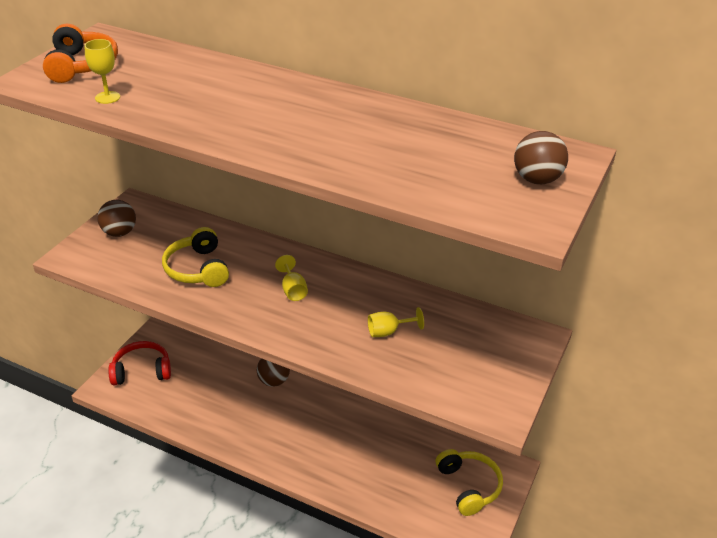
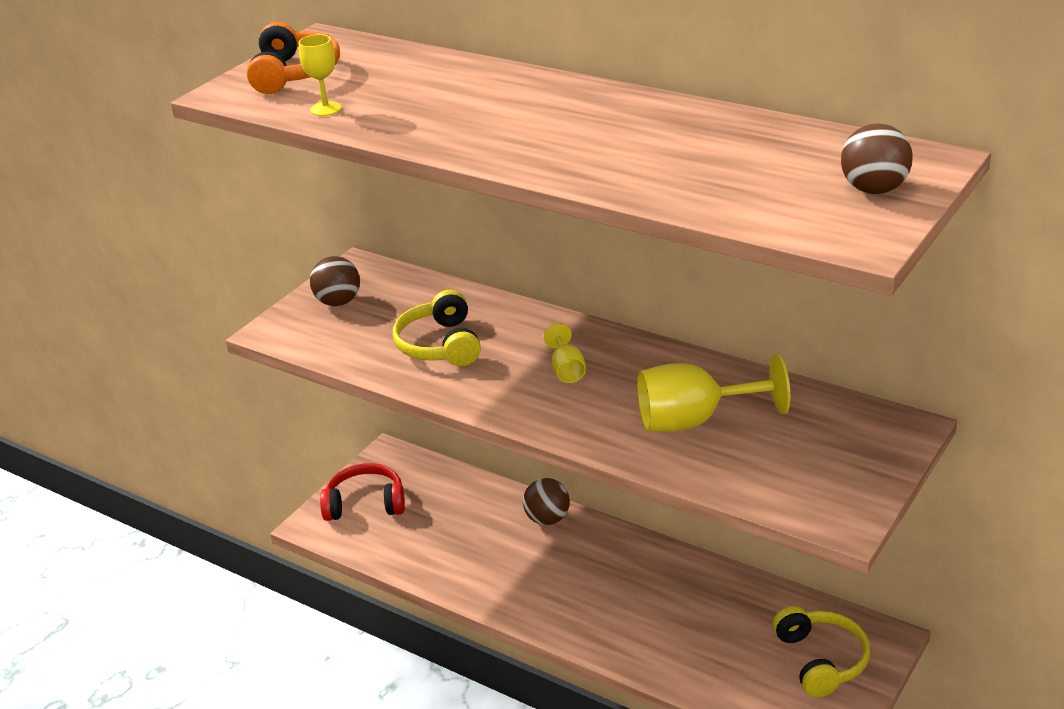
camera: 10 degrees right, 5 degrees down
(388, 331) = (695, 420): yellow goblet -> yellow goblet, size x1.95

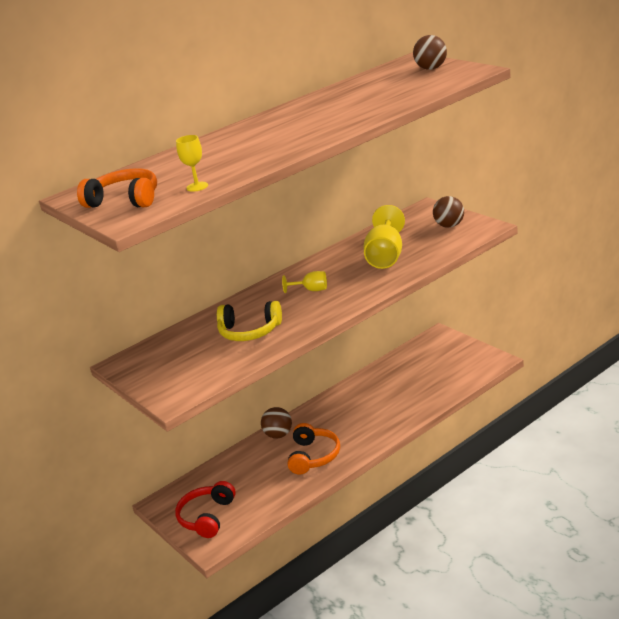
camera: 70 degrees left, 5 degrees down
(338, 302) = (161, 371): brown ball -> brown ball (449, 226)
(505, 569) = (313, 456): none -> orange headphones
(821, 660) = (444, 355): yellow headphones -> none

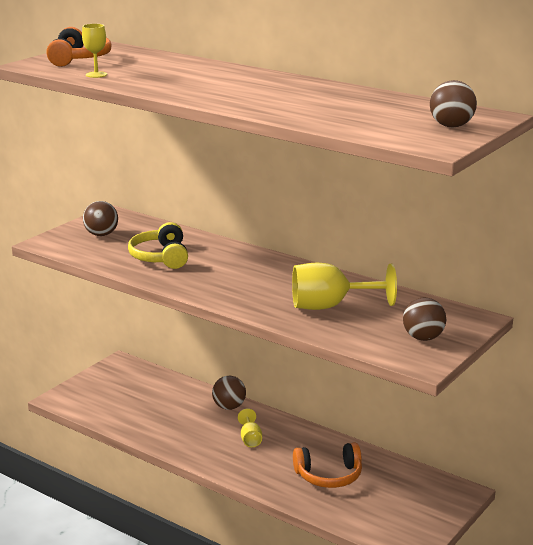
camera: 70 degrees right, 5 degrees down
(173, 366) = (101, 234): none -> brown ball
(207, 517) = (99, 389): red headphones -> none
(311, 290) = (246, 275): yellow goblet -> yellow goblet (250, 439)
(313, 456) = (193, 433): orange headphones -> orange headphones (329, 476)

